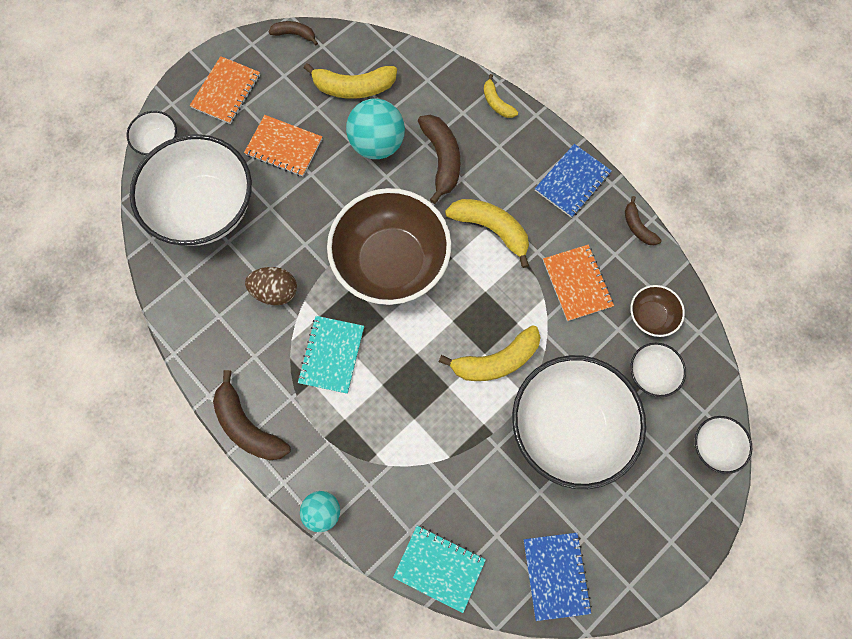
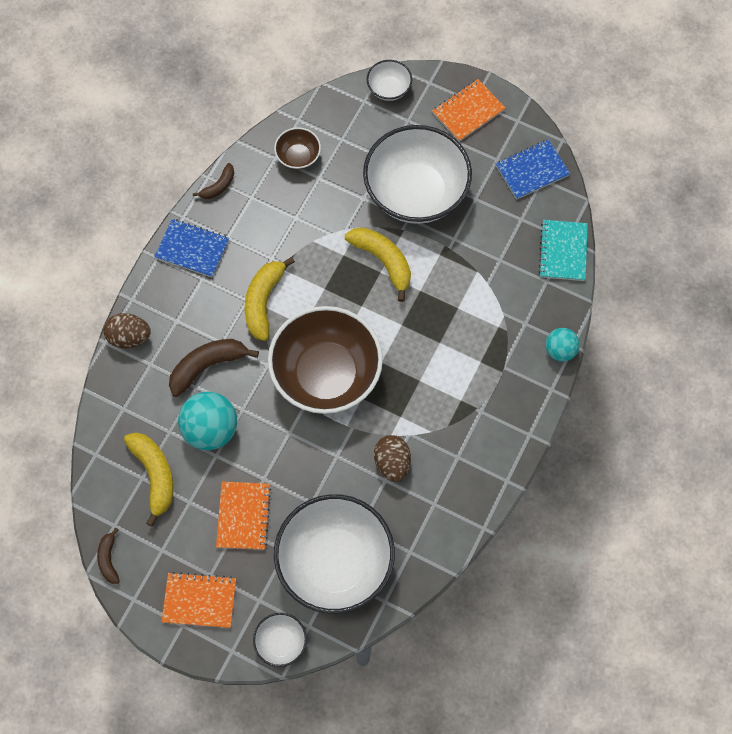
camera: 110 degrees left, 5 degrees down
(248, 426) = (519, 436): brown banana -> none
(332, 355) = (430, 392): turquoise notebook -> none
(496, 103) = (129, 337): yellow banana -> brown egg
(577, 283) = (290, 219): orange notebook -> orange notebook (468, 111)
(651, 373) = (347, 145): white bowl -> none

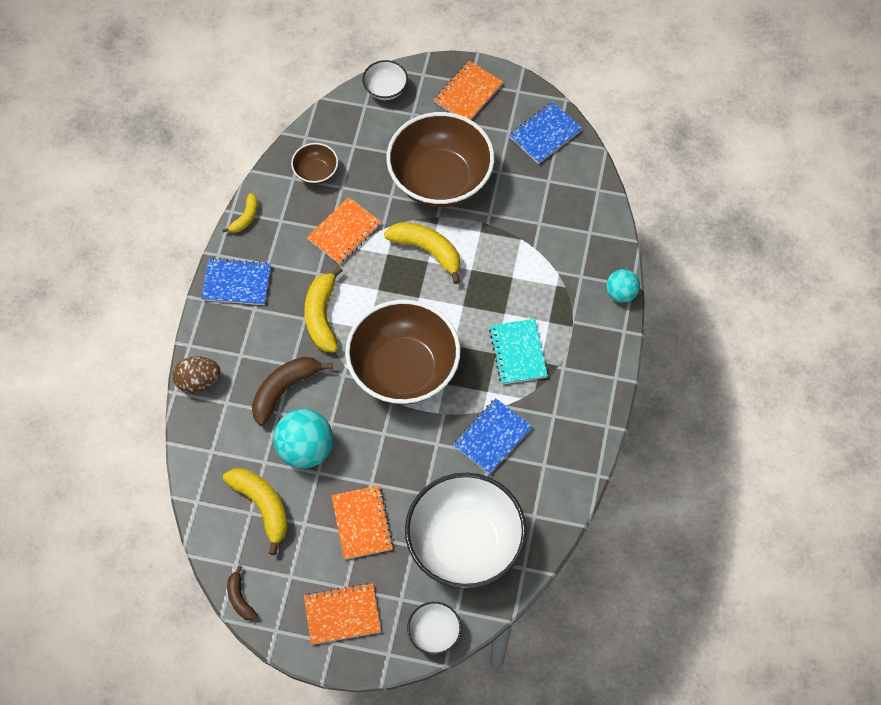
camera: 15 degrees left, 5 degrees down
(219, 186) = (245, 217): brown banana -> yellow banana
(308, 223) = (344, 232): none -> orange notebook
(392, 463) = (492, 437): brown egg -> blue notebook
(416, 192) = (440, 179): white bowl -> brown bowl
(563, 251) = (597, 201): turquoise notebook -> turquoise notebook (518, 352)

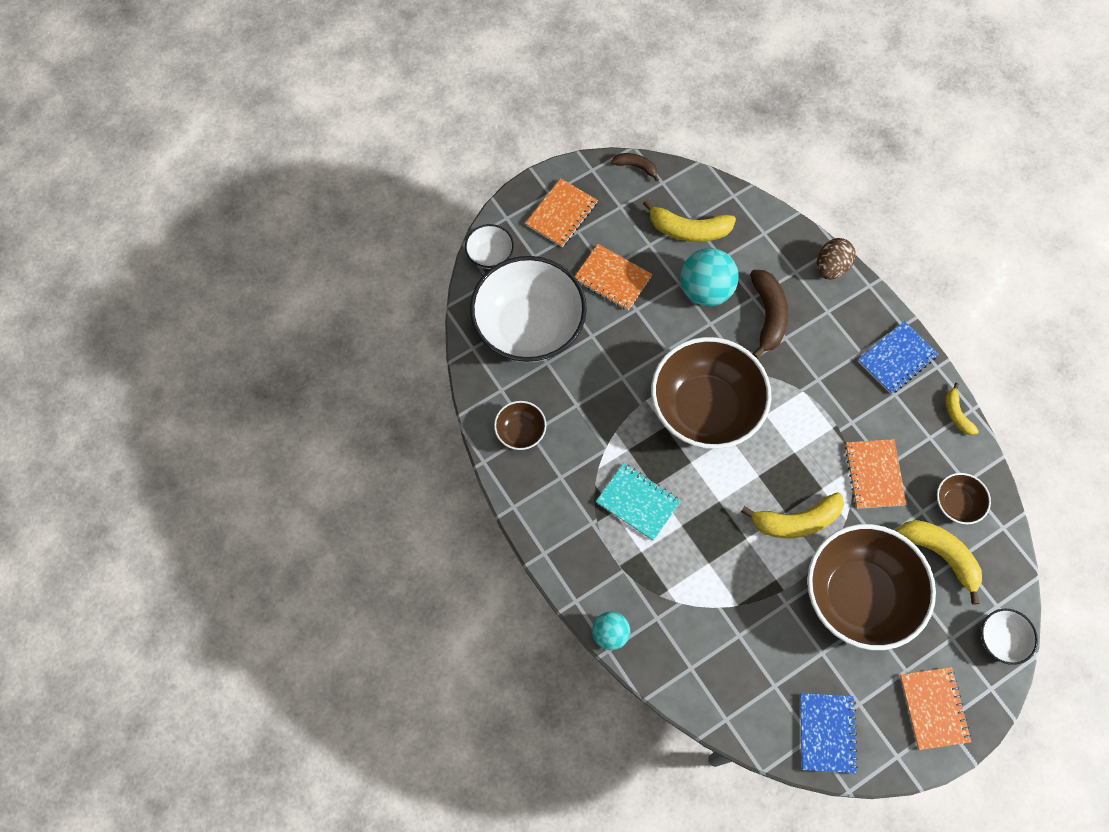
camera: 135 degrees right, 5 degrees up
(322, 316) = (808, 392): yellow banana -> yellow banana (940, 555)
(492, 437) = (588, 418): blue notebook -> none
(550, 472) = (520, 432): none -> brown bowl

